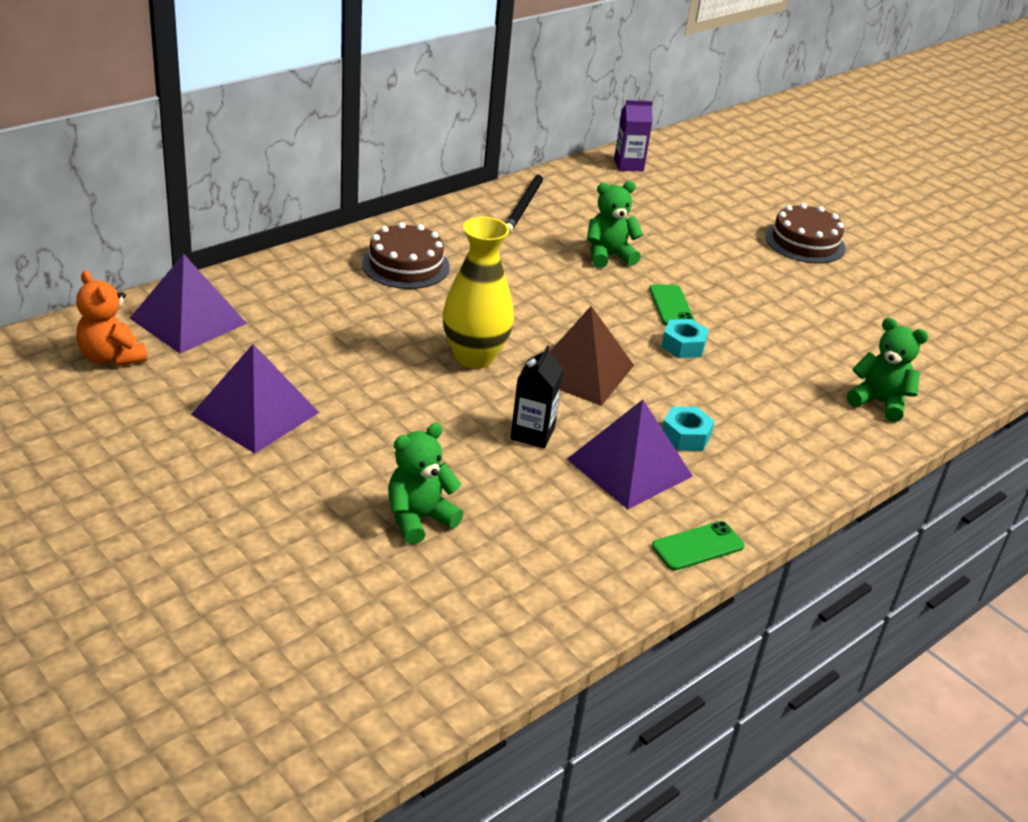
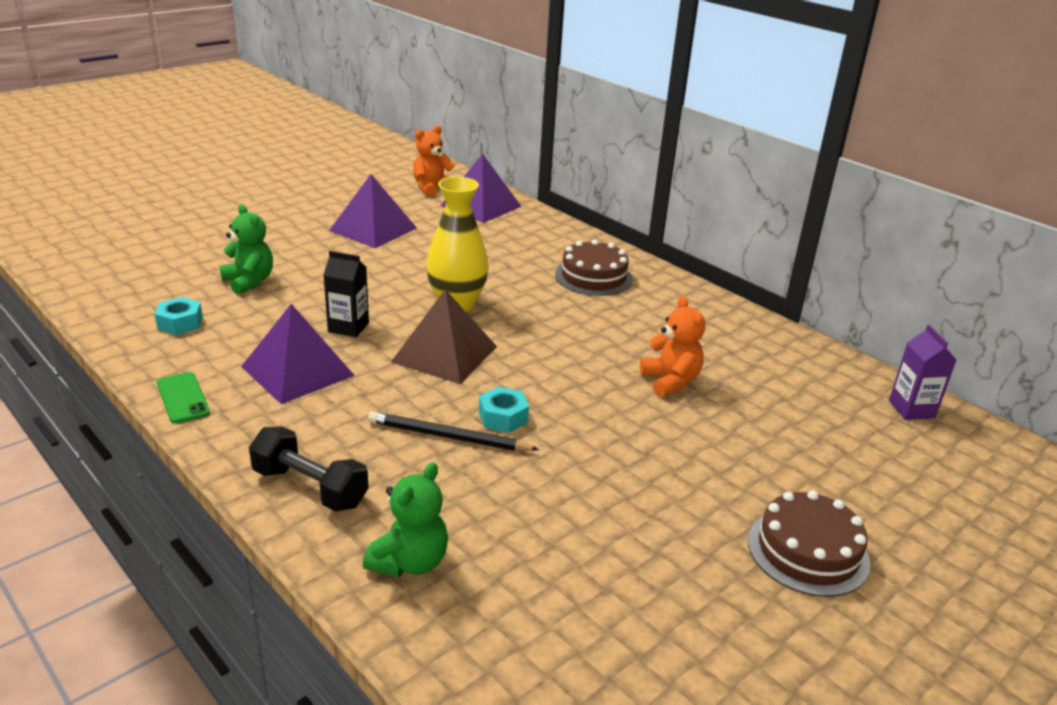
camera: 90 degrees right, 5 degrees down
(524, 205) = (748, 335): black pencil -> black pencil (448, 437)
(608, 256) = (670, 381): green teddy bear -> orange teddy bear
(671, 306) = (582, 416): green phone -> none
(685, 436) = (342, 405): turquoise nut -> turquoise nut (180, 323)
(813, 453) = (310, 488): none -> black dumbbell

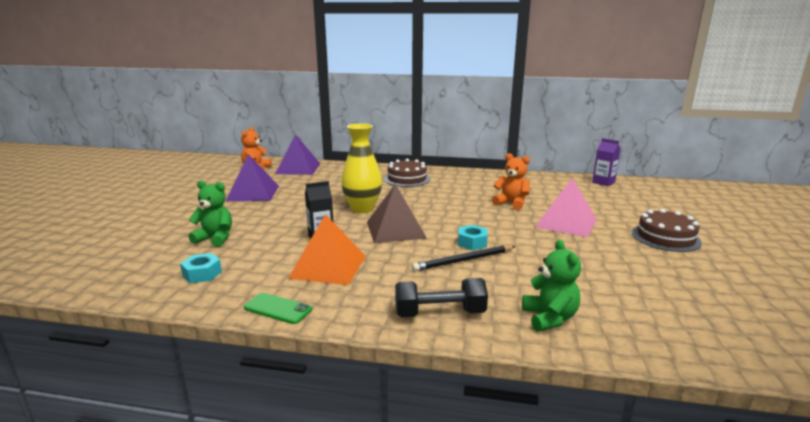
camera: 35 degrees left, 10 degrees down
(298, 371) = (328, 266): purple pyramid -> orange pyramid
(692, 450) = (566, 223): none -> pink pyramid

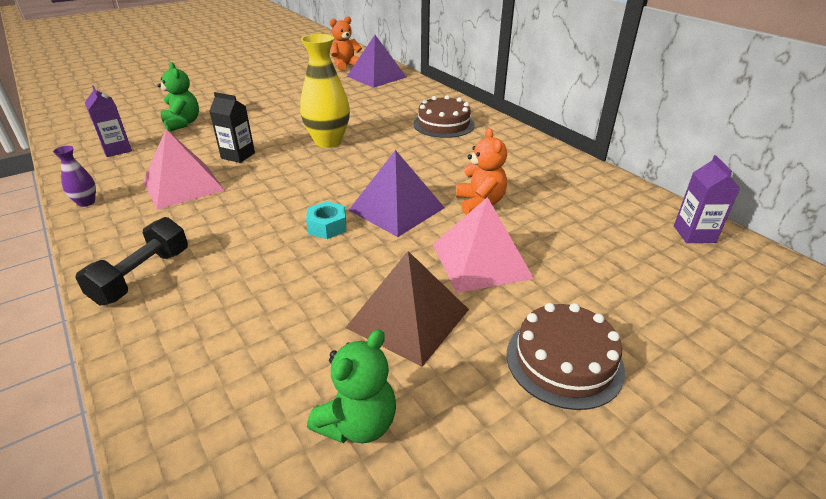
camera: 45 degrees right, 15 degrees up
(202, 274) = (117, 150): turquoise nut -> purple carton
(253, 193) = (290, 90): purple pyramid -> purple pyramid (396, 208)
(278, 308) = (86, 202): green phone -> purple vase
(328, 266) = (183, 185): orange pyramid -> pink pyramid
(395, 229) = (302, 176): brown pyramid -> brown pyramid (408, 318)
(440, 313) = (142, 276): black dumbbell -> black dumbbell turned 75 degrees clockwise
(463, 261) = (275, 240): black pencil -> none
(549, 318) = (191, 346): green teddy bear -> green teddy bear (358, 423)

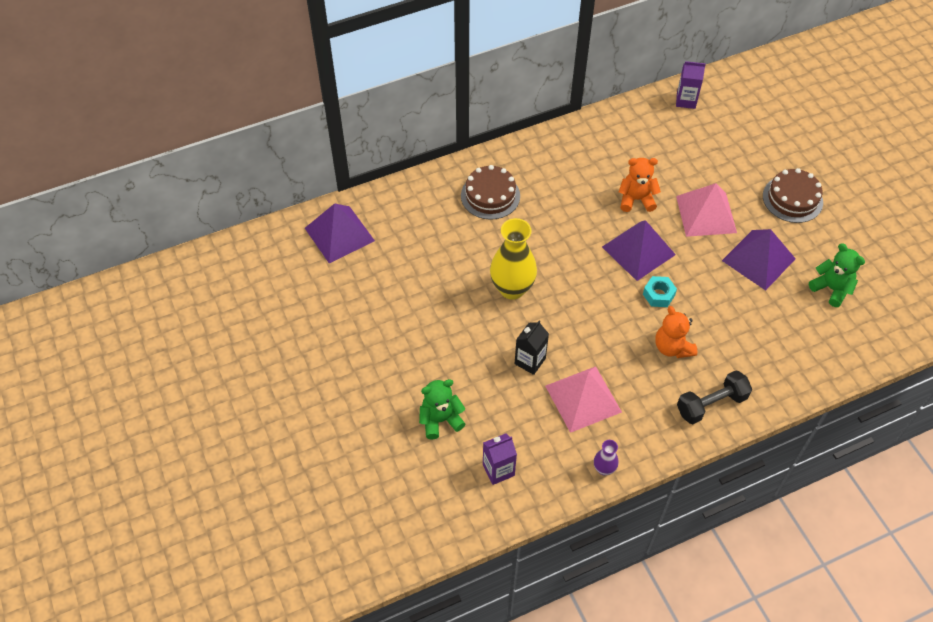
camera: 80 degrees left, 20 degrees up
(142, 276) = (711, 404): black dumbbell -> black dumbbell turned 60 degrees counterclockwise
(345, 65) = (288, 262): orange teddy bear -> orange teddy bear (672, 347)
(408, 318) = (758, 259): brown pyramid -> purple pyramid

